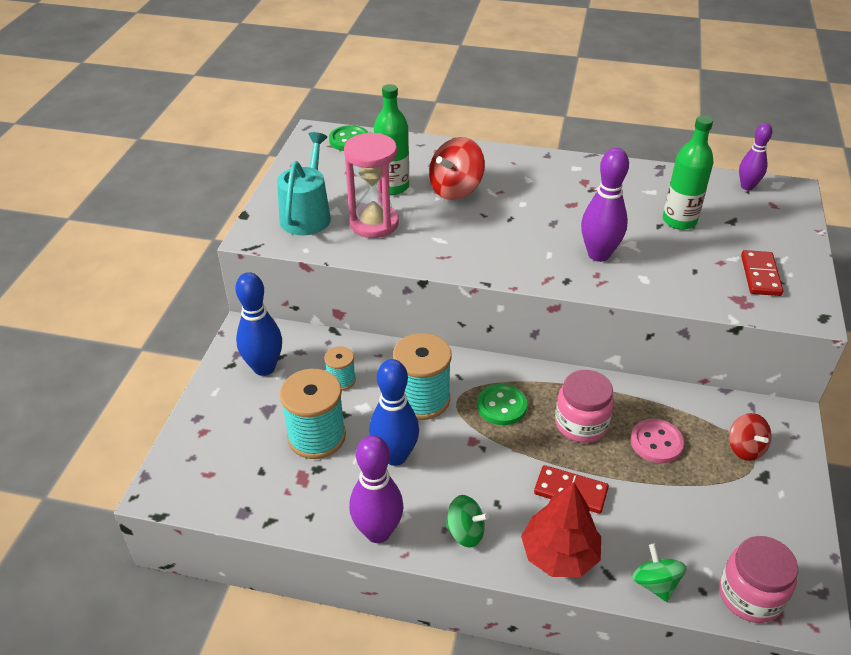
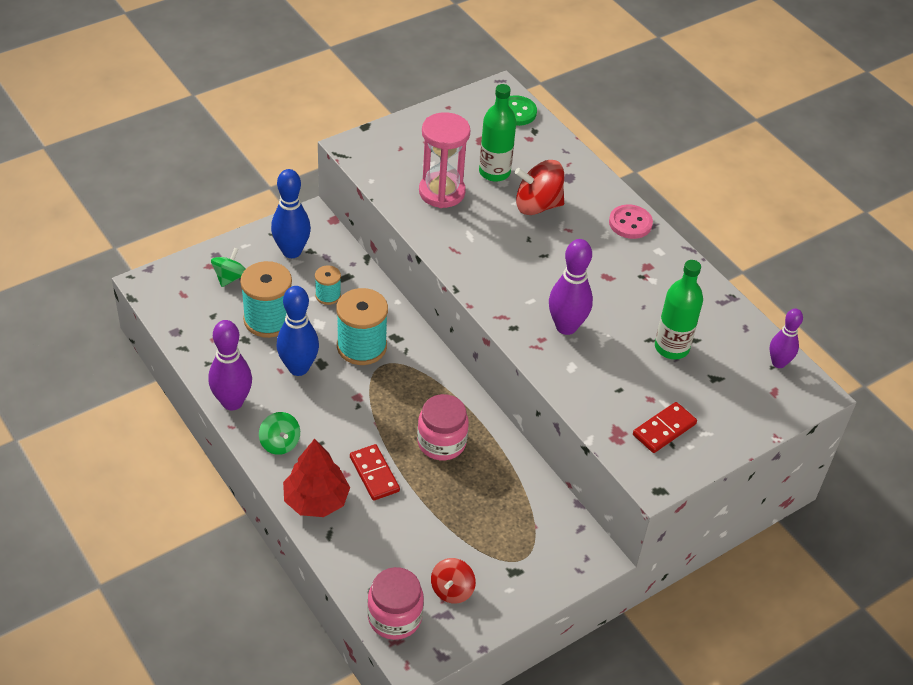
camera: 40 degrees right, 5 degrees up
(307, 215) = (406, 154): turquoise watering can -> none
(502, 406) = (406, 391): green button -> none
(655, 583) = (348, 562): green spinning top -> green spinning top (230, 277)
(656, 442) = (474, 493): pink button -> pink button (630, 223)
(745, 448) = (530, 546): red spinning top -> red spinning top (452, 590)

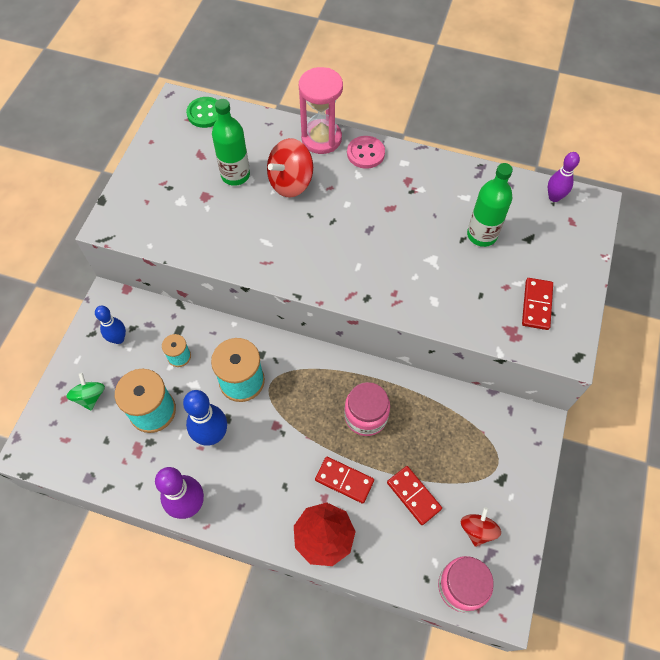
camera: 35 degrees left, 15 degrees up
(280, 443) = (255, 511): green spinning top -> none
(291, 251) = (118, 339): blue bowling pin -> blue bowling pin, size x0.64
(422, 526) = (414, 495): none -> red domino
(442, 192) = (212, 219): pink hourglass -> pink hourglass (321, 138)
(452, 590) = (477, 530): red spinning top -> red spinning top turned 150 degrees counterclockwise
(566, 327) = (401, 270): purple bowling pin -> none

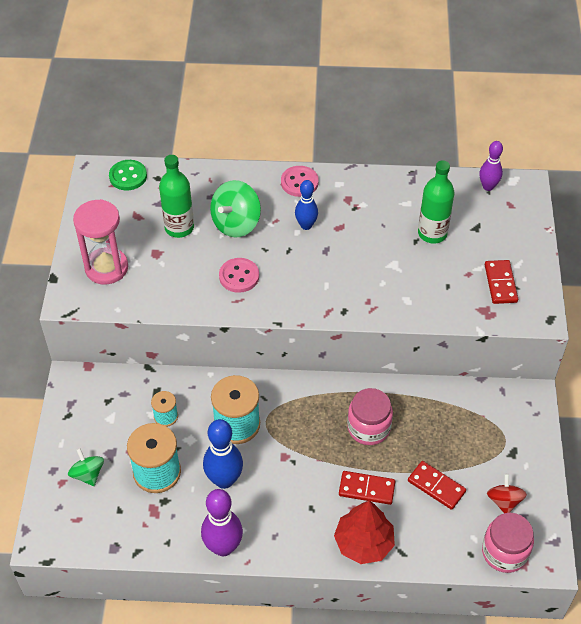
camera: 15 degrees left, 10 degrees down
(118, 339) = (97, 414): blue bowling pin -> blue bowling pin (306, 225)
(275, 238) = (239, 276): none -> pink button
(290, 182) = (236, 223): red spinning top -> green spinning top
(321, 138) = (252, 177): pink hourglass -> pink hourglass (106, 268)

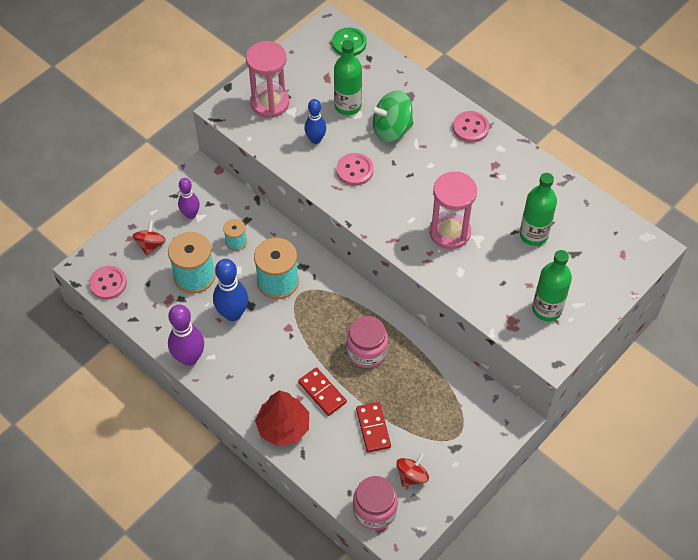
camera: 40 degrees right, 5 degrees up
(80, 537) = (108, 283): none -> pink button
(88, 474) = (150, 245): green spinning top -> red spinning top
(306, 225) = (442, 164): blue bowling pin -> blue bowling pin (315, 139)
(367, 274) = (449, 232): none -> pink hourglass
(488, 186) = (619, 228): purple bowling pin -> purple bowling pin (190, 214)
(500, 283) = (547, 309): red domino -> green bottle

